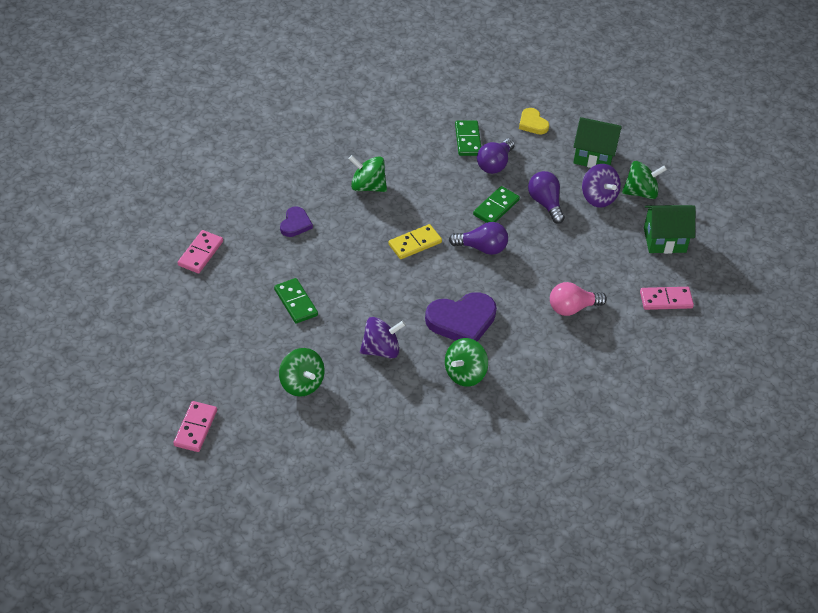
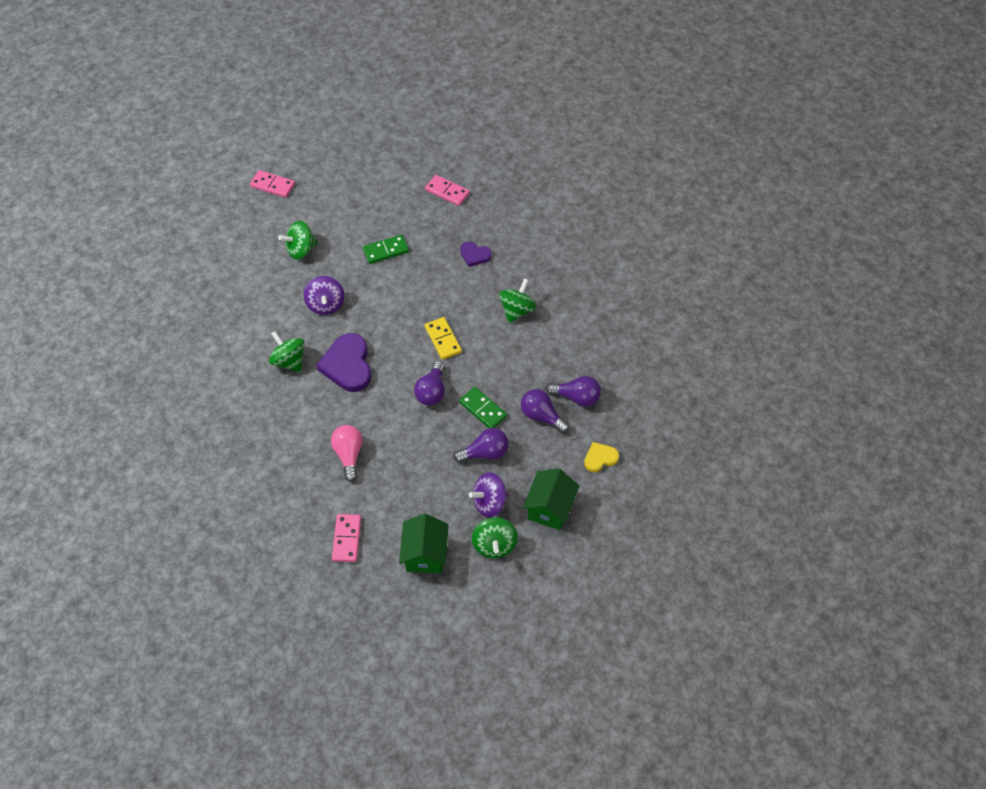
camera: 100 degrees right, 10 degrees up
(468, 140) = (576, 397): green domino -> purple light bulb

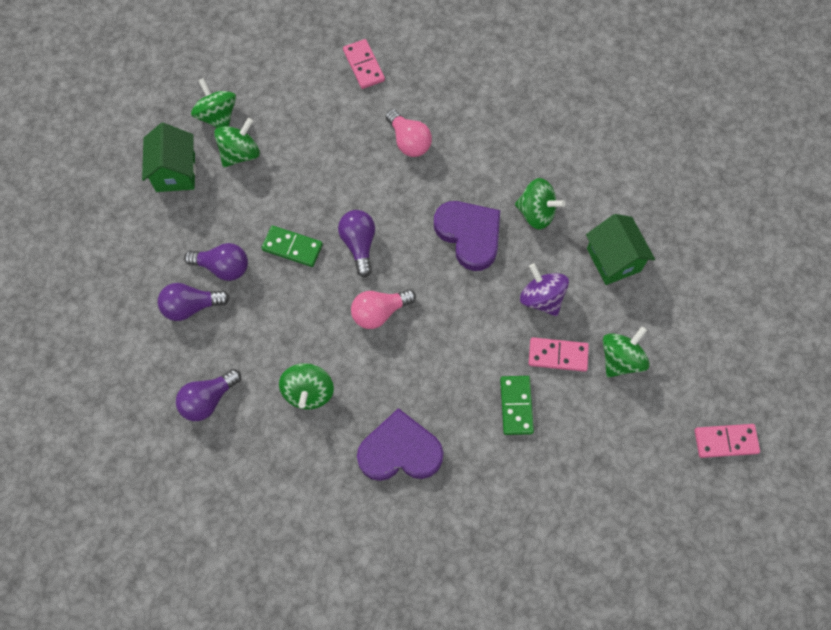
camera: 155 degrees right, 10 degrees up
(386, 250) = (516, 406): green domino -> green domino turned 45 degrees counterclockwise
(425, 554) = (281, 82): green house -> green house (613, 260)
(443, 339) = (379, 312): yellow domino -> pink light bulb
(447, 192) = (489, 541): pink domino -> pink domino (558, 355)
(474, 255) = (400, 451): purple heart -> purple heart, size x1.85
(485, 452) = (268, 201): purple light bulb -> purple light bulb (208, 400)
(489, 502) = (240, 153): purple spinning top -> green spinning top
(600, 458) = (140, 246): yellow heart -> none

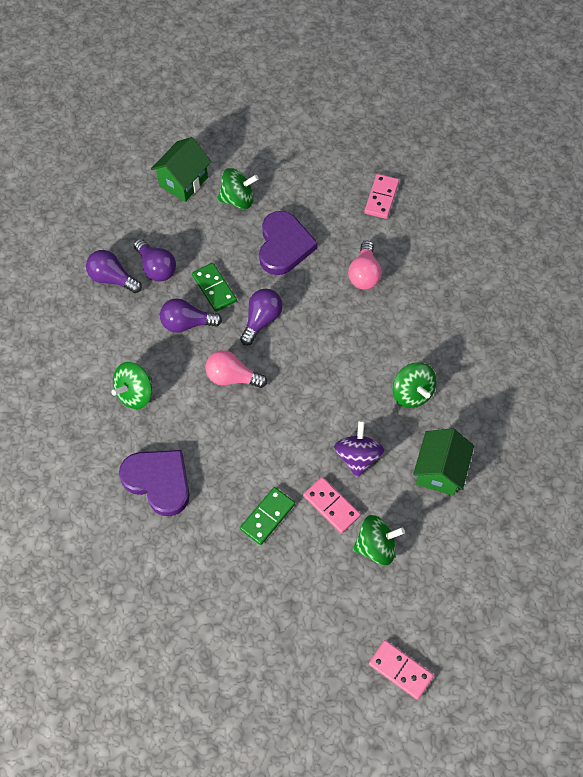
camera: 40 degrees right, 5 degrees down
(208, 400) = (67, 348): purple light bulb -> purple light bulb (187, 323)
(217, 116) = (246, 163): green spinning top -> none
(469, 235) = (346, 372): purple heart -> purple heart (284, 246)

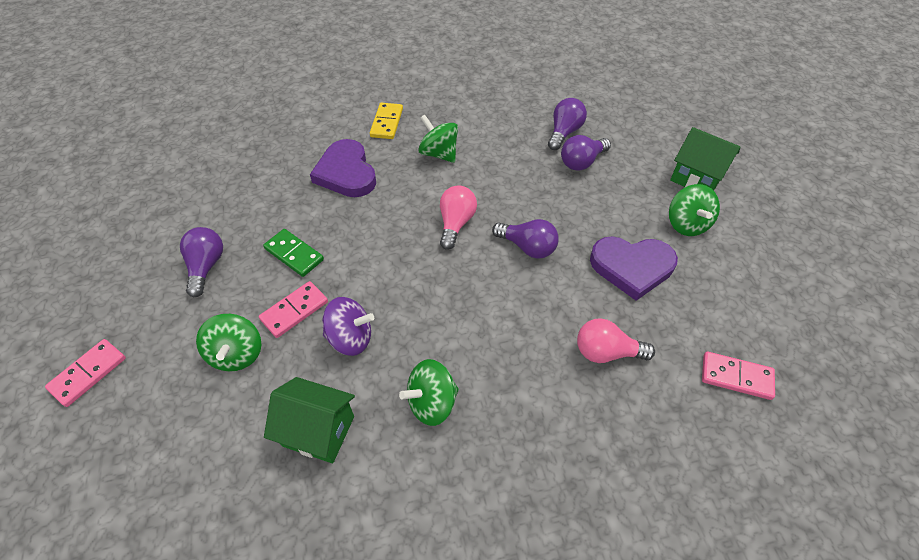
camera: 90 degrees right, 10 degrees down
(81, 447) = (387, 123): none -> yellow domino
(158, 481) = (346, 173): purple heart -> purple heart turned 120 degrees clockwise
(187, 323) = (518, 186): purple light bulb -> purple light bulb (206, 266)
(214, 288) = (563, 206): green domino -> none

